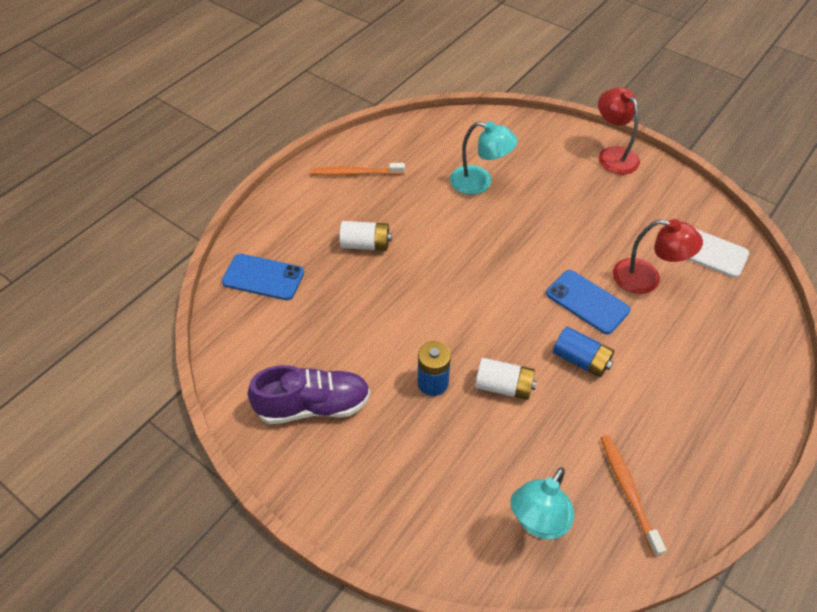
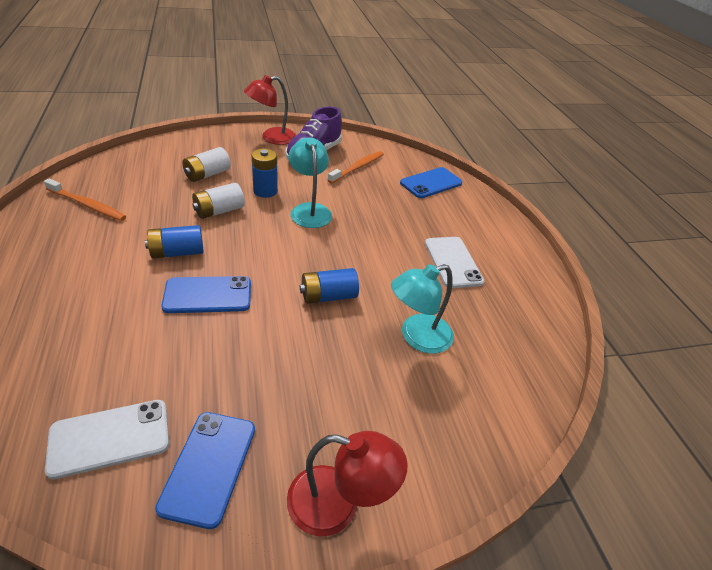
camera: 125 degrees right, 10 degrees down
(355, 173) = (505, 272): orange toothbrush -> orange toothbrush (358, 167)
(365, 244) = (413, 232): white battery -> white battery (207, 174)
(378, 203) = (453, 262): none -> white phone
(502, 242) = (328, 296): none -> blue battery
(538, 522) = (138, 171): turquoise lamp -> turquoise lamp (309, 210)
(646, 279) = (166, 352): red lamp -> red lamp (272, 138)
(662, 205) = (209, 467): none -> blue phone

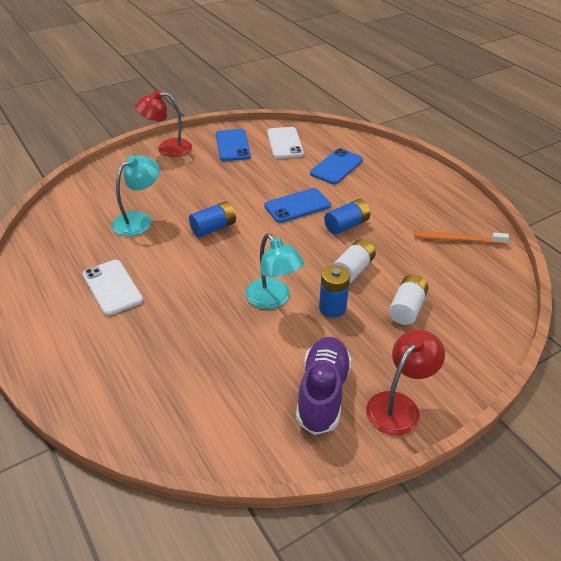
camera: 165 degrees right, 0 degrees up
(110, 438) = (285, 143): white phone -> white phone turned 60 degrees counterclockwise
(358, 167) = (252, 390): orange toothbrush -> none
(431, 183) = (145, 398): blue phone -> blue phone (336, 167)

